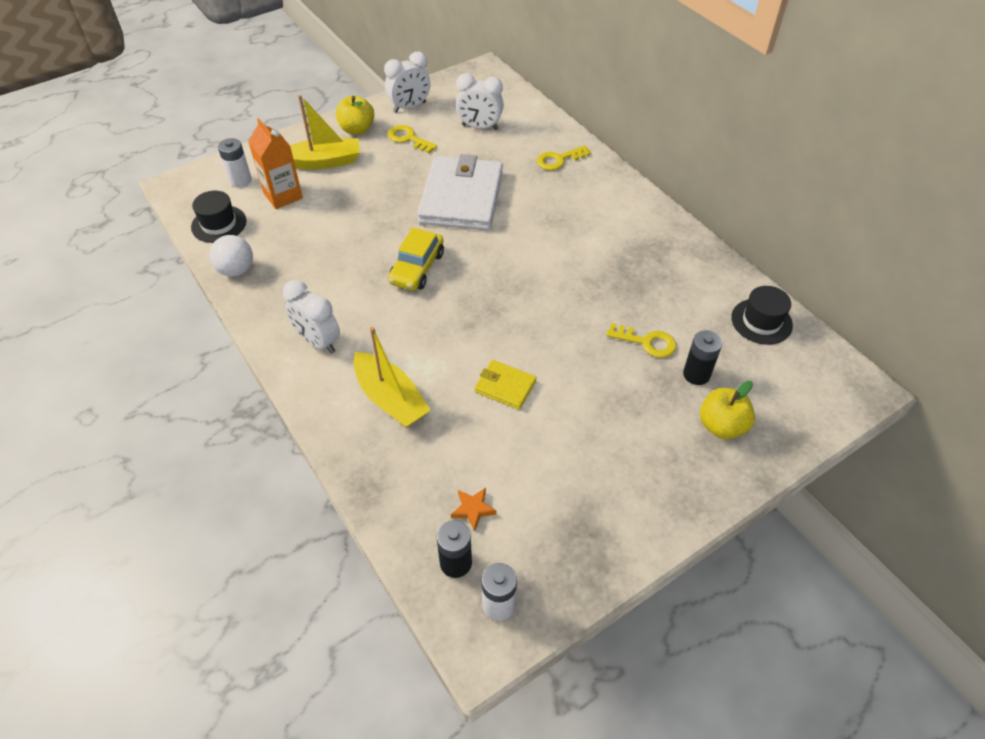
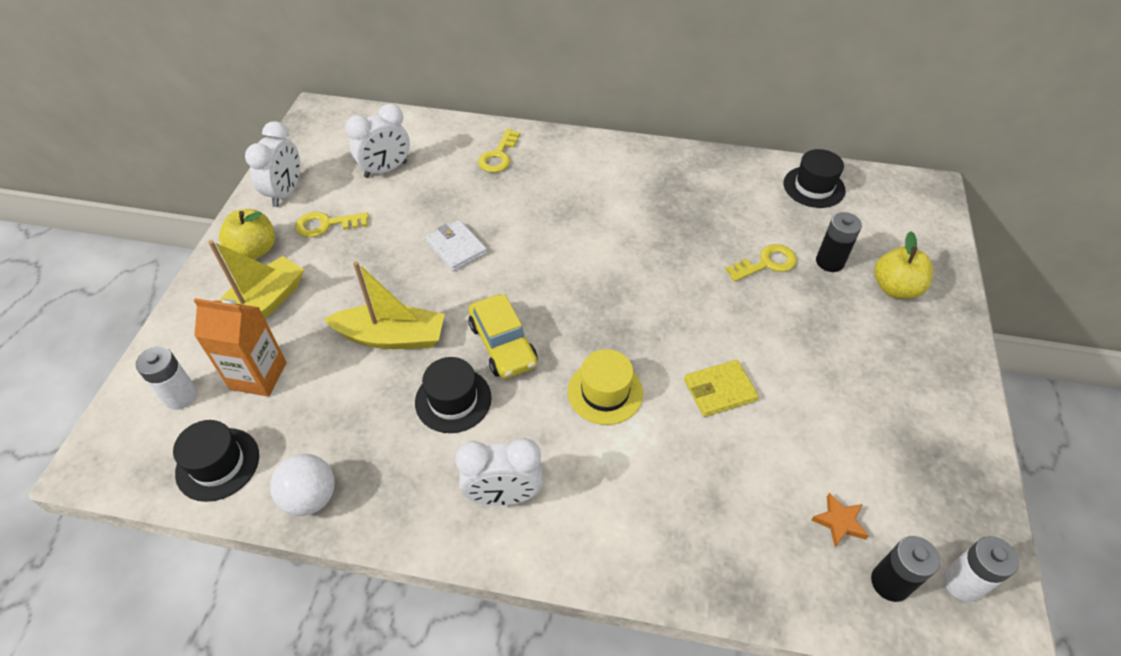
camera: 45 degrees left, 0 degrees up
(355, 276) = (453, 400): none -> black hat
(390, 399) = (645, 489): yellow boat -> yellow boat (391, 337)
(438, 335) = (605, 392): none -> yellow hat
(461, 198) = (456, 248): white wallet -> white wallet, size x0.46

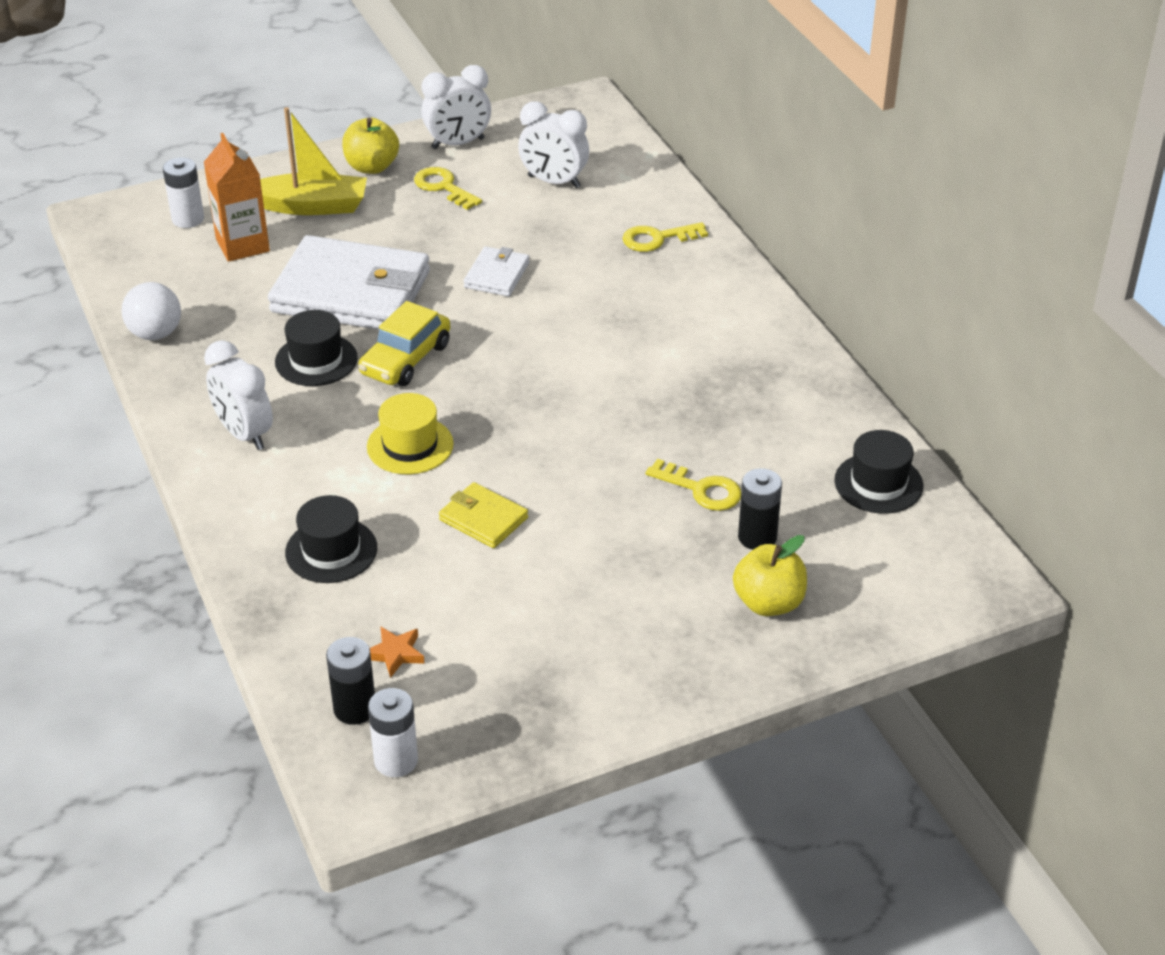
camera: 55 degrees right, 10 degrees down
(218, 464) = (145, 272): black hat -> black hat (331, 550)
(391, 337) = (351, 292): yellow boat -> white wallet

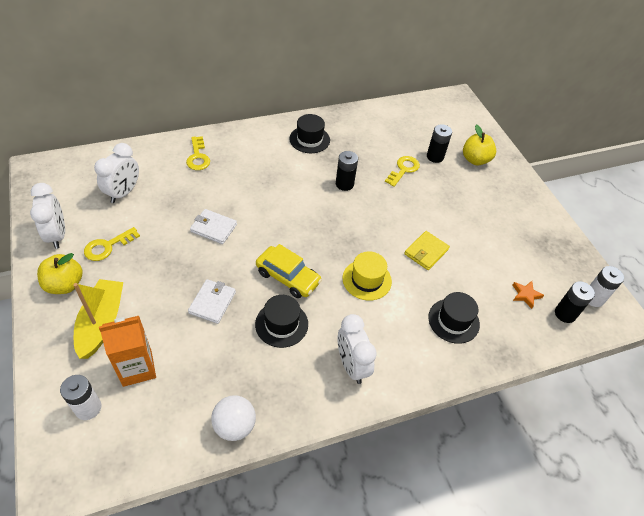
camera: 90 degrees left, 10 degrees up
(244, 434) = (351, 365): white clock -> white clock turned 105 degrees clockwise
(351, 292) = (212, 302): white wallet -> white wallet, size x0.46
(636, 410) = (344, 184): none -> black battery
(878, 483) = (399, 115): black hat -> black hat (309, 139)

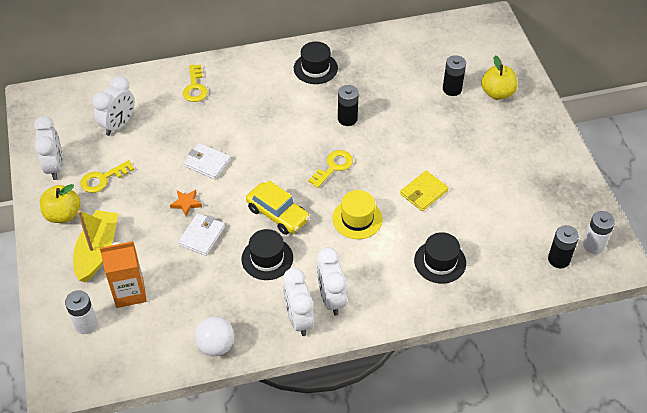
camera: 10 degrees right, 0 degrees up
(321, 390) = (298, 319): none -> white clock
(403, 169) = (414, 103): yellow key -> yellow key (333, 167)
(525, 295) = (521, 239): orange star -> orange star (186, 203)

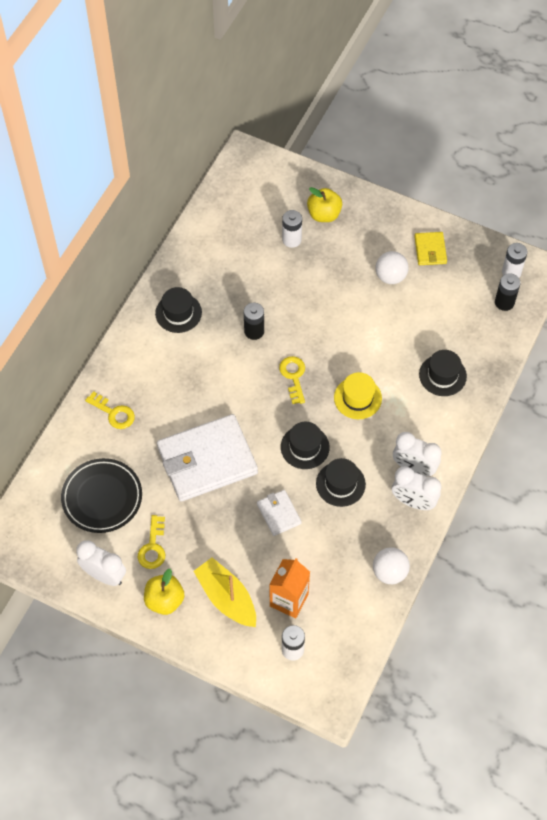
camera: 50 degrees left, 10 degrees up
(119, 125) = (102, 497): white clock -> black plate
(186, 203) = (236, 503): orange star -> none
(207, 163) = (207, 460): white wallet -> white wallet, size x2.17
(278, 214) = (305, 447): yellow car -> black hat
(423, 192) = (373, 337): yellow wallet -> yellow wallet (430, 250)
(452, 89) = (291, 239): black battery -> white battery
(491, 168) = (390, 276): none -> white ball

